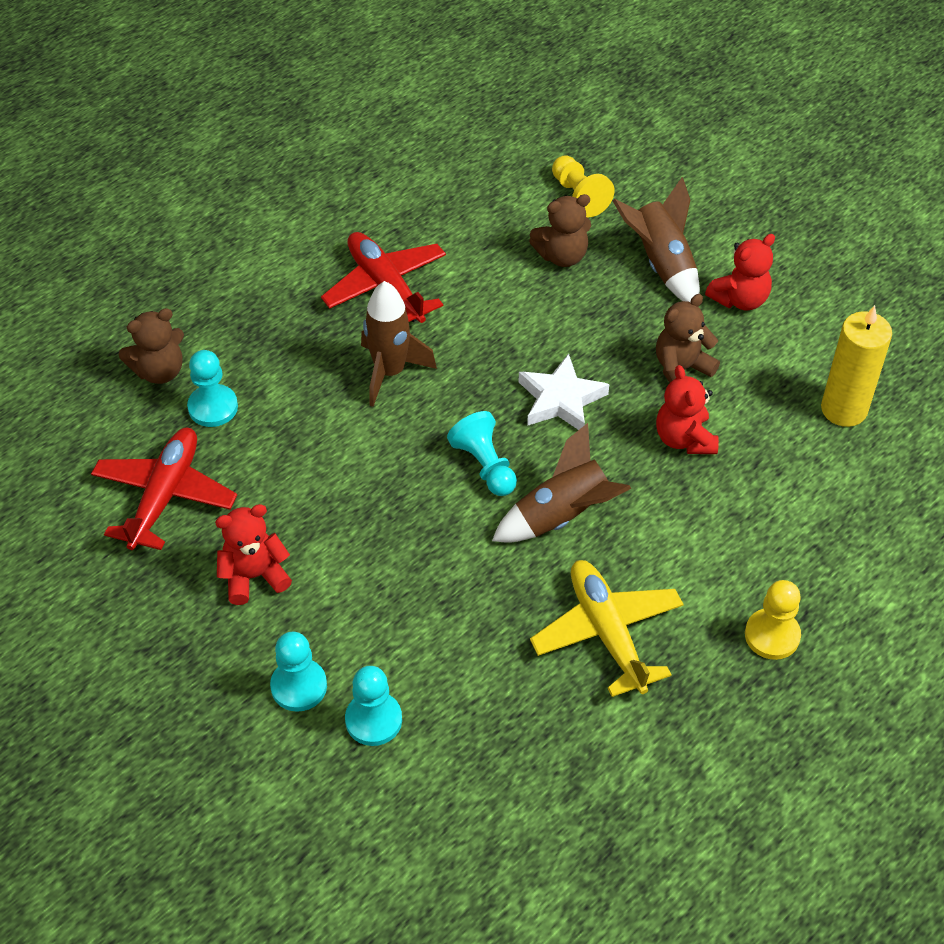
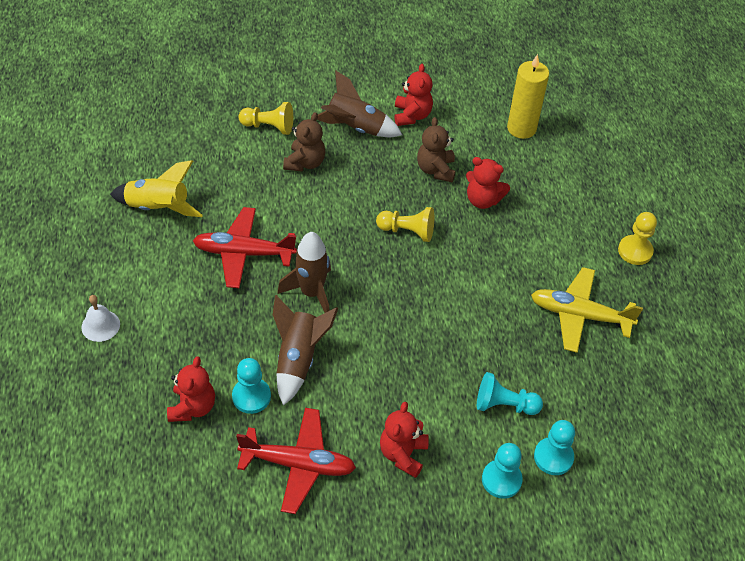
camera: 55 degrees left, 0 degrees up
(159, 371) = (192, 407): brown teddy bear -> red teddy bear
(165, 496) = (298, 464): red plane -> red plane turned 135 degrees clockwise
(191, 243) = (100, 325): none -> white bell
(375, 187) = (158, 208): none -> yellow rocket
(485, 465) = (422, 294): turquoise pawn -> turquoise pawn (504, 405)
(561, 399) = (407, 231): white star -> yellow pawn
(562, 516) = (487, 283): brown rocket -> brown rocket (298, 359)

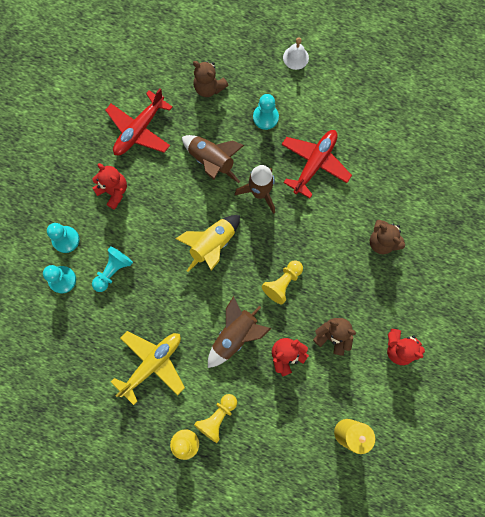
camera: 120 degrees right, 25 degrees up
(158, 208) = (381, 124): yellow rocket -> yellow rocket (212, 245)
(192, 407) = (209, 88): red teddy bear -> brown teddy bear
(251, 396) = (199, 123): turquoise pawn -> turquoise pawn (265, 117)
(269, 127) = (432, 231): yellow pawn -> yellow pawn (217, 417)
(355, 128) = (403, 296): brown rocket -> brown rocket (235, 335)

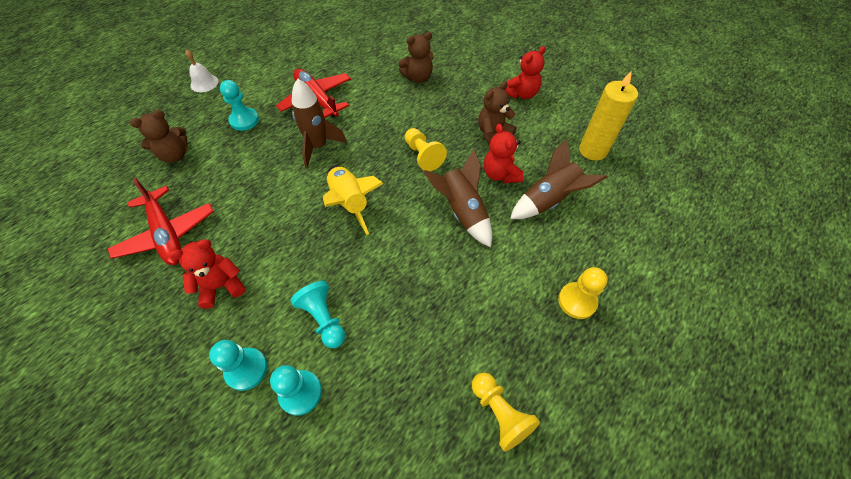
camera: 70 degrees left, 20 degrees down
(152, 364) = (465, 308): yellow plane -> none
(212, 161) = (257, 176): brown rocket -> brown rocket (548, 200)
(217, 417) = (552, 257): yellow pawn -> yellow pawn (499, 413)

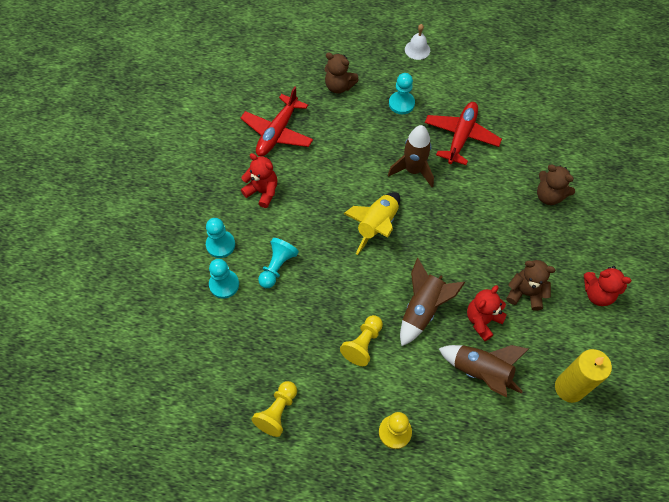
camera: 60 degrees right, 5 degrees up
(423, 156) = (459, 250): yellow pawn -> yellow pawn (363, 344)

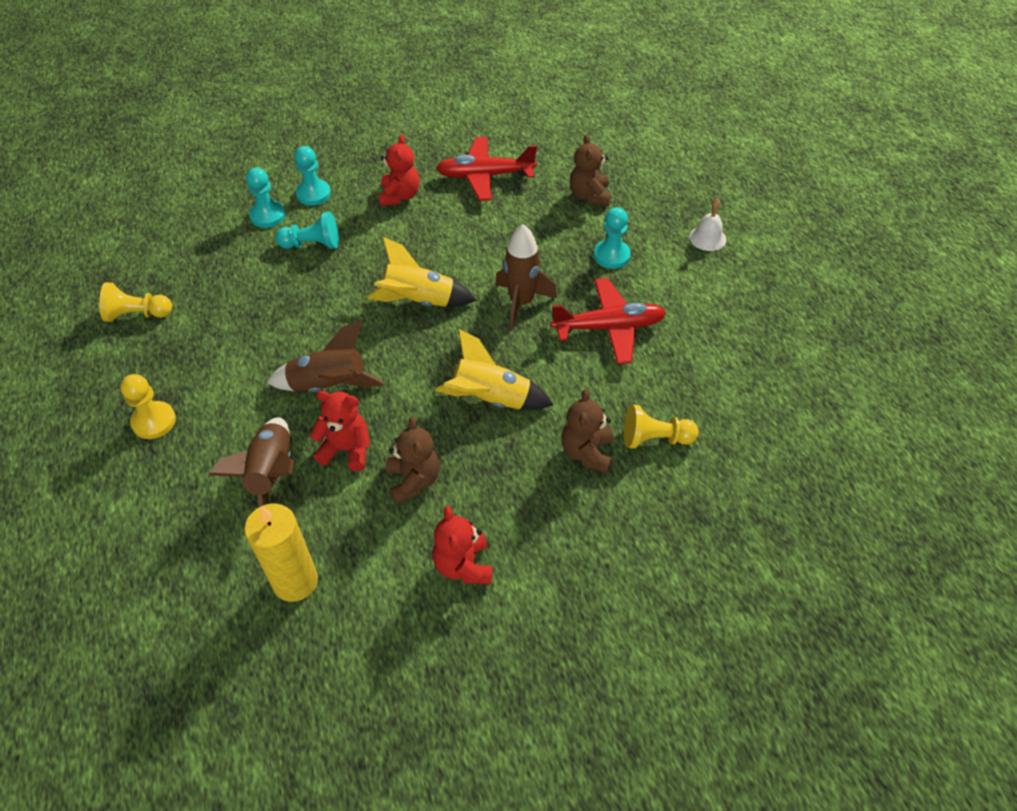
camera: 60 degrees right, 10 degrees down
(363, 344) = (254, 350): yellow pawn -> yellow pawn (655, 439)
(484, 224) = (491, 399): none -> yellow rocket

